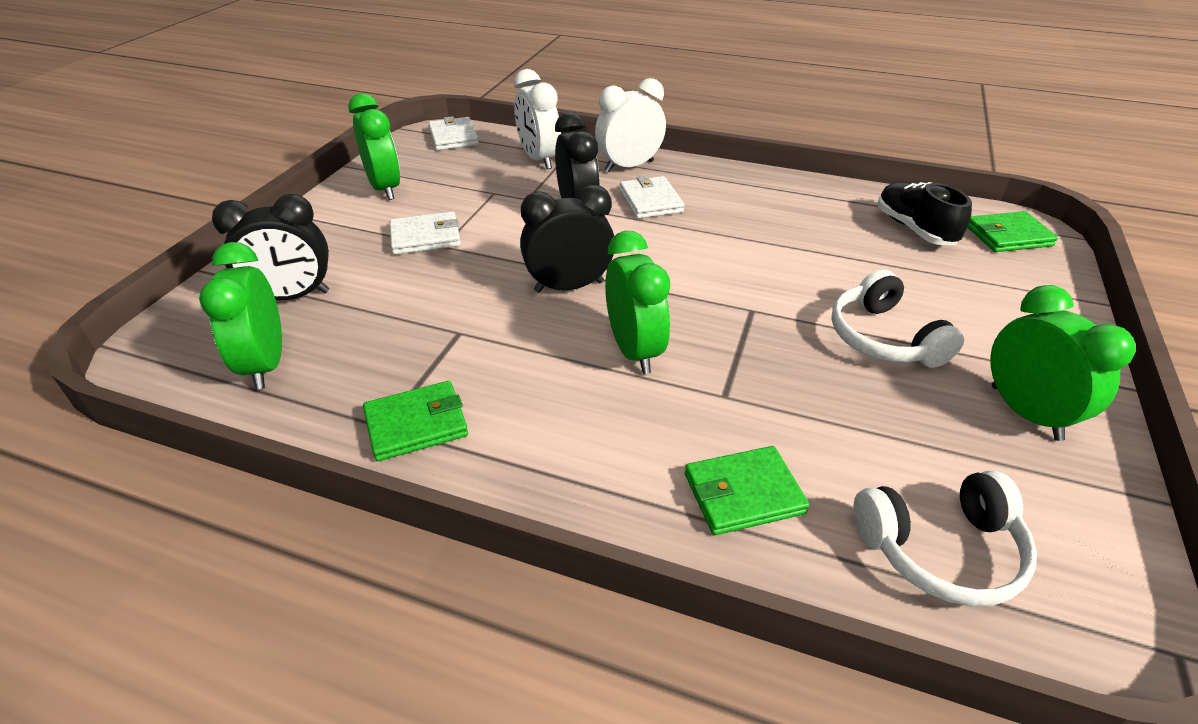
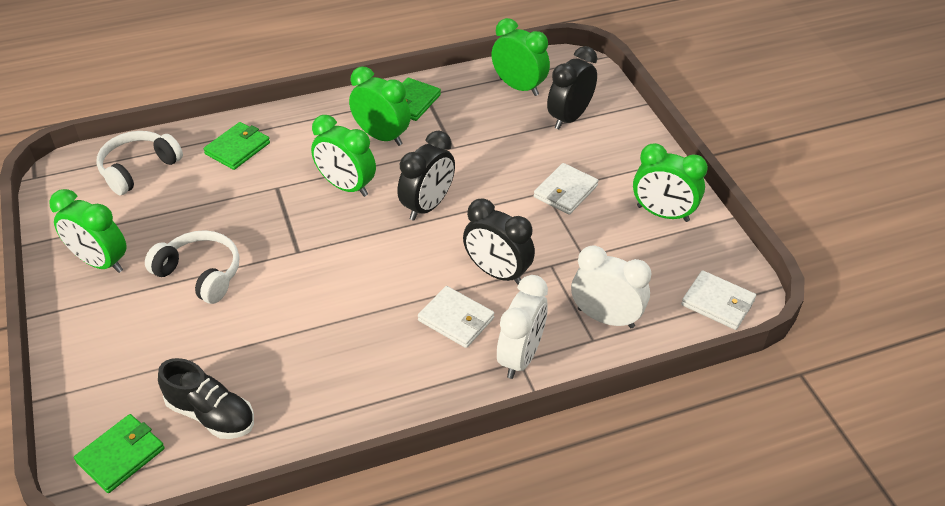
camera: 140 degrees right, 5 degrees up
(520, 393) = (381, 136): none -> green clock

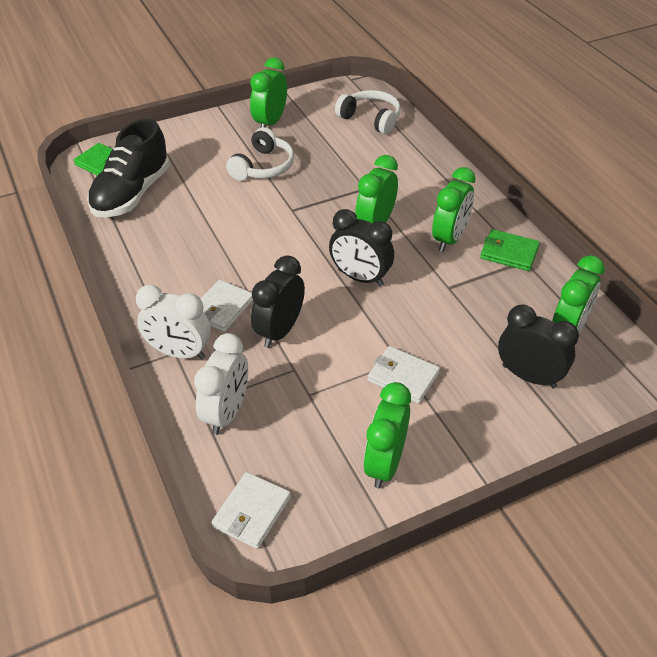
camera: 85 degrees right, 0 degrees up
(211, 414) = (132, 194): black shoe -> black shoe, size x1.51
(237, 148) = (408, 160): green wallet -> none

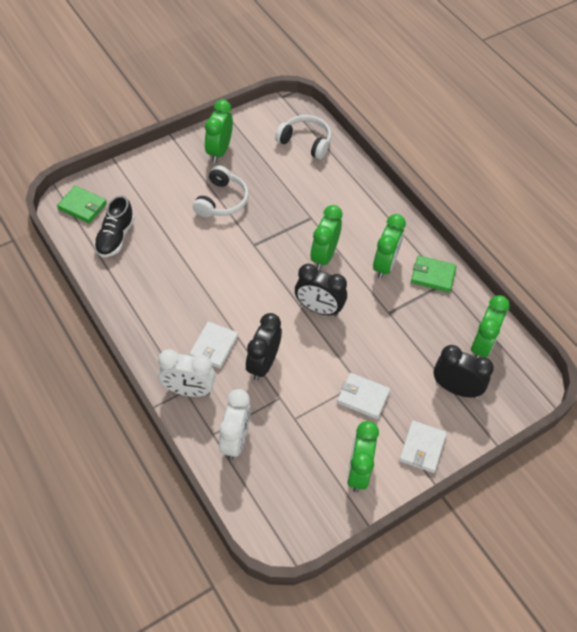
camera: 10 degrees left, 10 degrees up
(132, 194) = (115, 237): black shoe -> black shoe, size x0.66
(252, 512) = (268, 519): white wallet -> white wallet (422, 448)

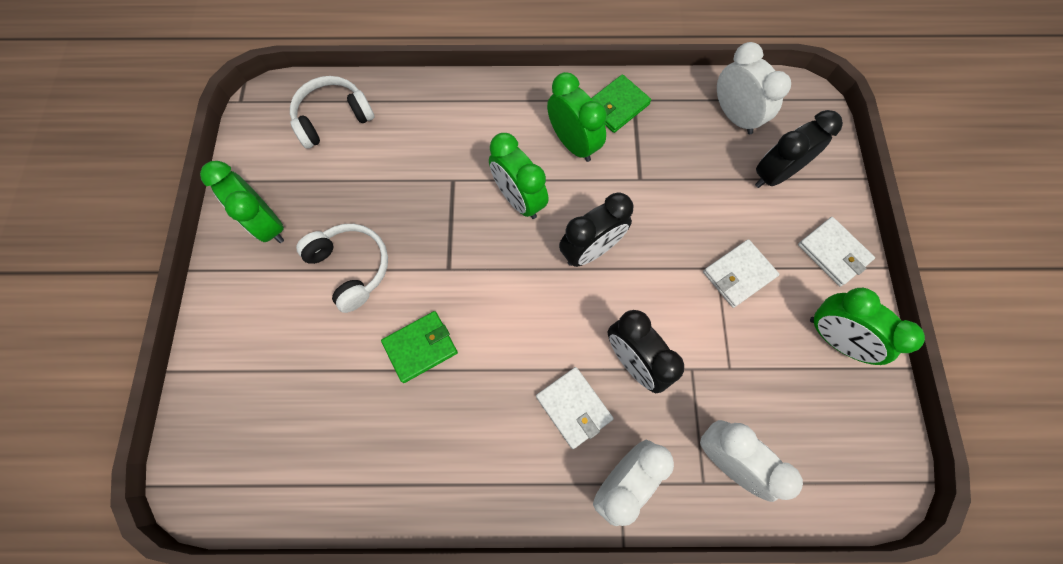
camera: 55 degrees left, 15 degrees up
(82, 206) = (221, 463): green wallet -> green wallet (420, 347)
(115, 237) = (312, 444): black shoe -> none
(482, 345) = (734, 116): green clock -> white clock

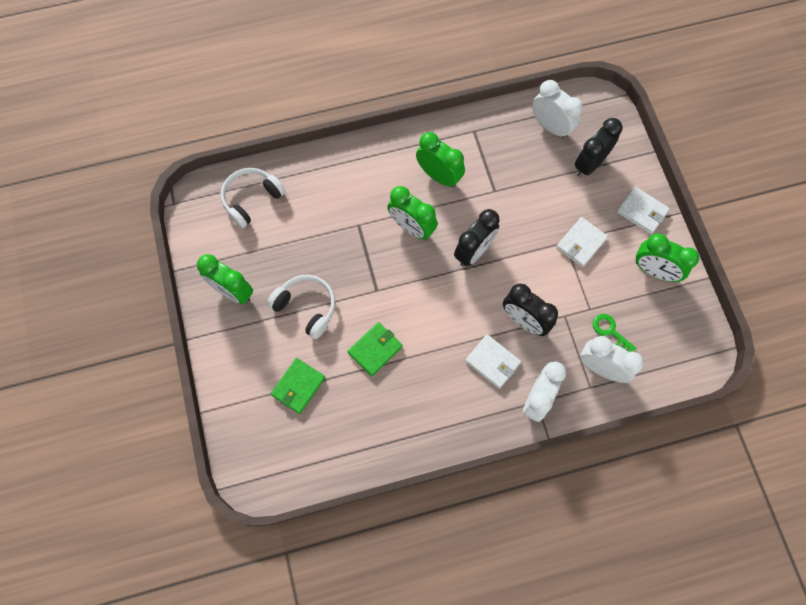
camera: 15 degrees left, 0 degrees up
(617, 106) = (463, 139): green wallet -> green wallet (298, 386)
(752, 408) = (610, 331): none -> green key

